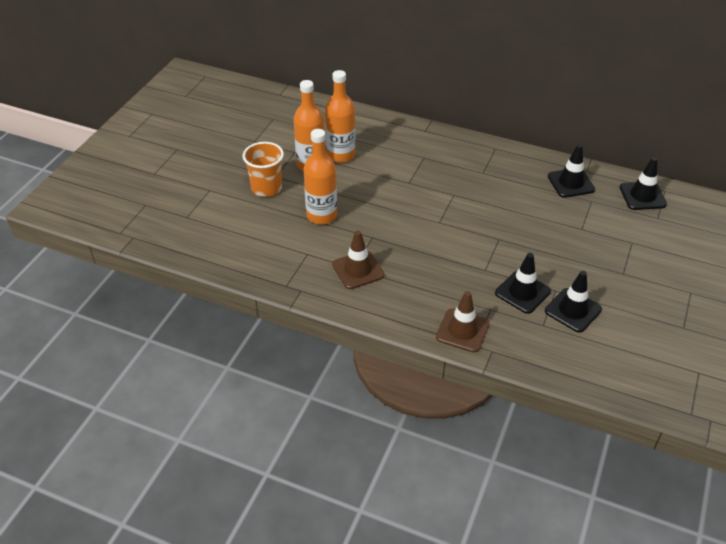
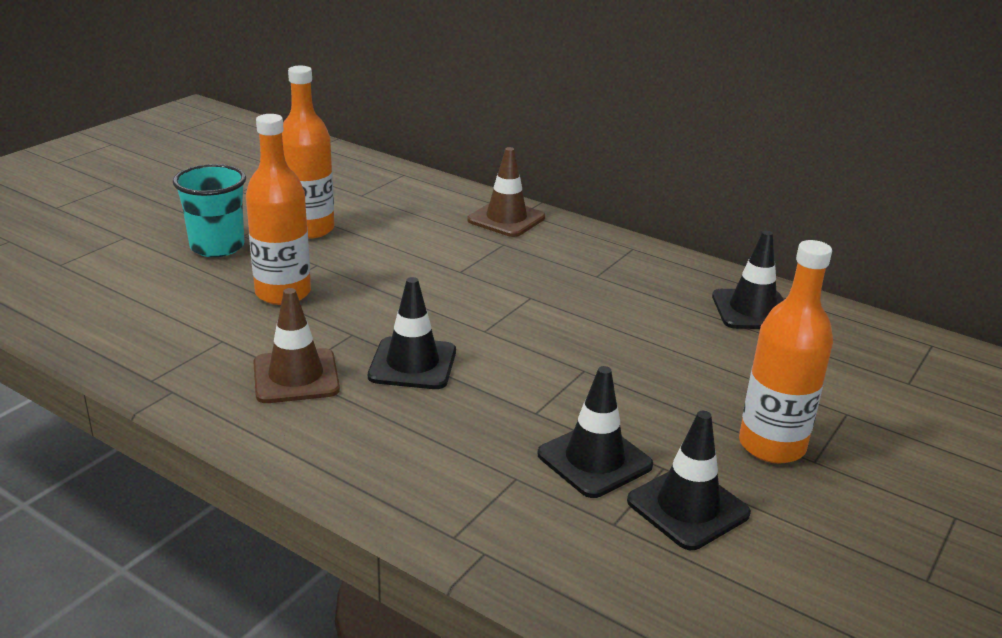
camera: 10 degrees right, 15 degrees down
(266, 188) = (217, 247): orange cup -> turquoise cup
(341, 155) = (366, 223): orange bottle -> orange bottle (771, 445)
(462, 330) = (441, 505): brown traffic cone -> brown traffic cone (506, 219)
(642, 196) = (886, 347): black traffic cone -> black traffic cone (412, 364)

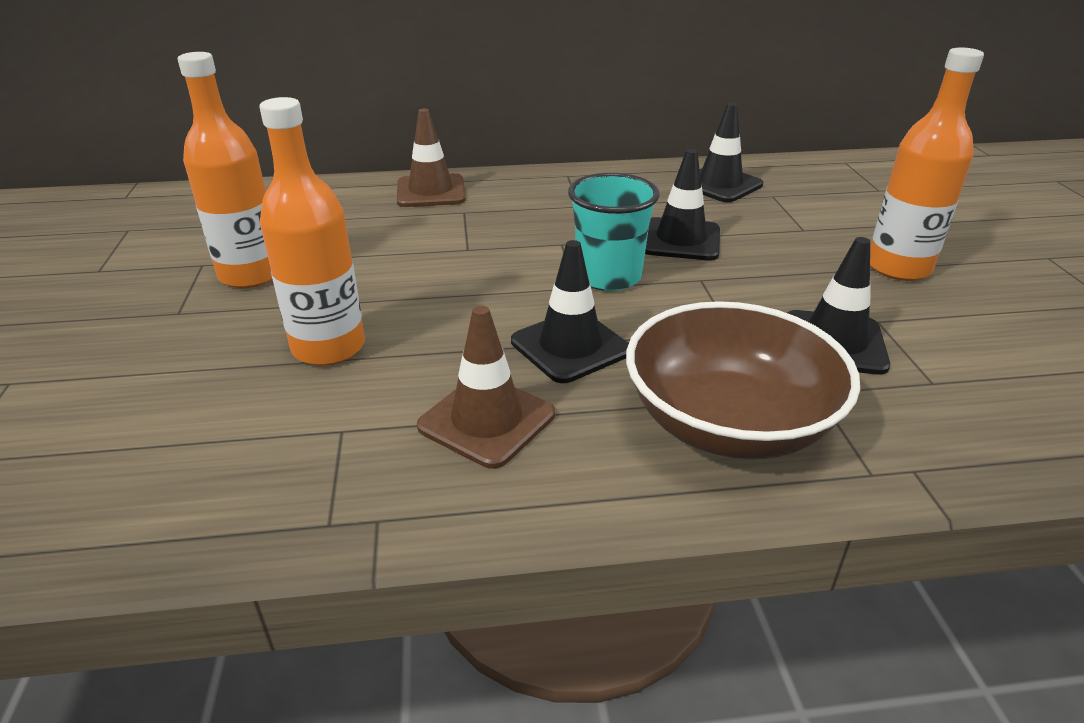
camera: 40 degrees left, 5 degrees up
(217, 247) = (165, 337): turquoise cup -> turquoise cup (608, 277)
(422, 458) = (728, 423): none -> brown bowl
(688, 507) = (943, 340): black traffic cone -> black traffic cone (680, 240)

